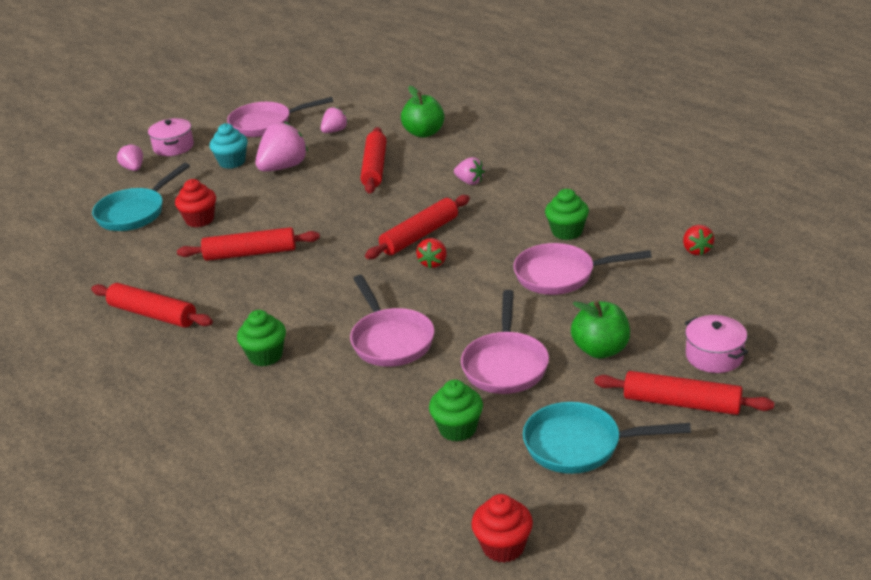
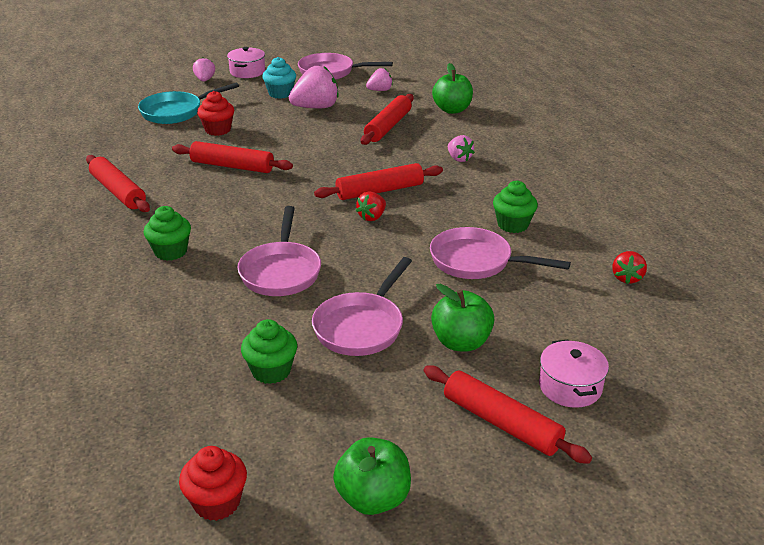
camera: 20 degrees right, 0 degrees up
(580, 445) = (369, 428): turquoise pan -> none
(626, 496) = (373, 498): none -> green apple

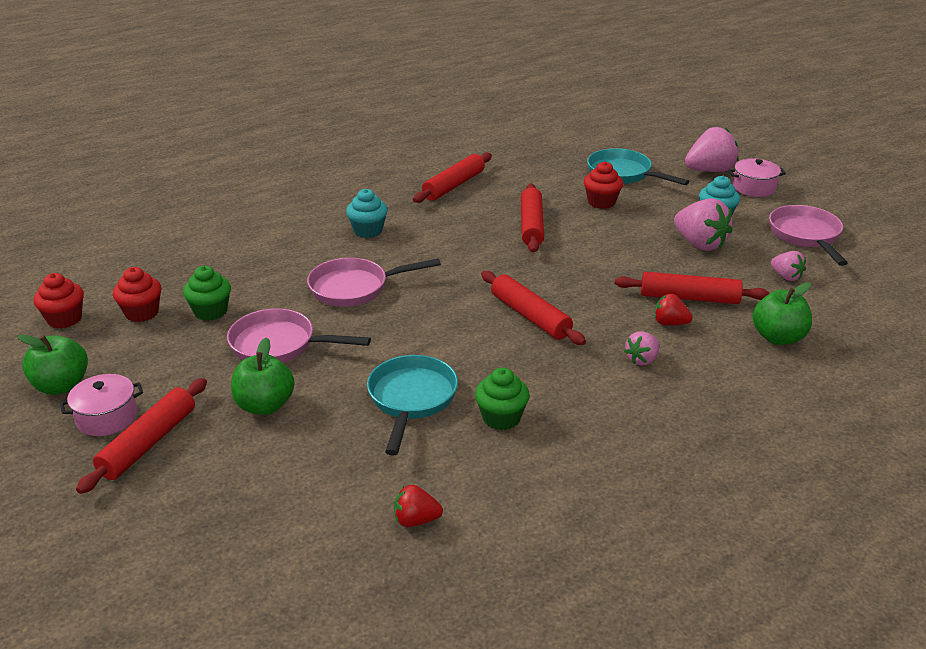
camera: 75 degrees right, 0 degrees up
(171, 251) = (368, 231): green cupcake -> turquoise cupcake
(205, 80) = (709, 171): pink strawberry -> pink strawberry, size x1.80
(242, 428) = (142, 313): none -> red cupcake
(372, 217) = (473, 320): red strawberry -> red strawberry (670, 323)
(477, 262) = (411, 400): pink pan -> turquoise pan
(570, 387) = (203, 484): pink pot -> pink pot (107, 417)

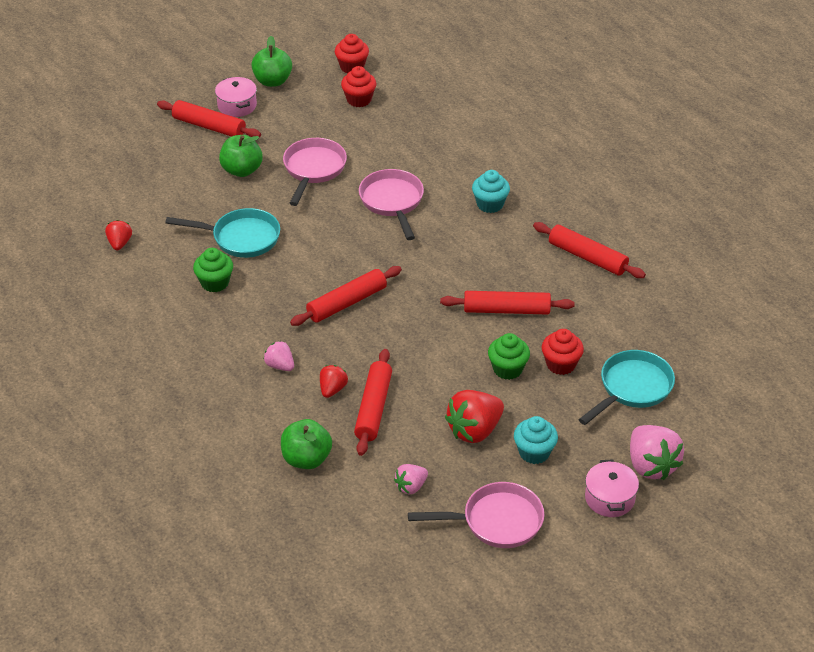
camera: 90 degrees right, 10 degrees up
(211, 311) = (359, 132): green cupcake -> green cupcake (507, 369)
(699, 244) = (474, 430): pink strawberry -> red strawberry

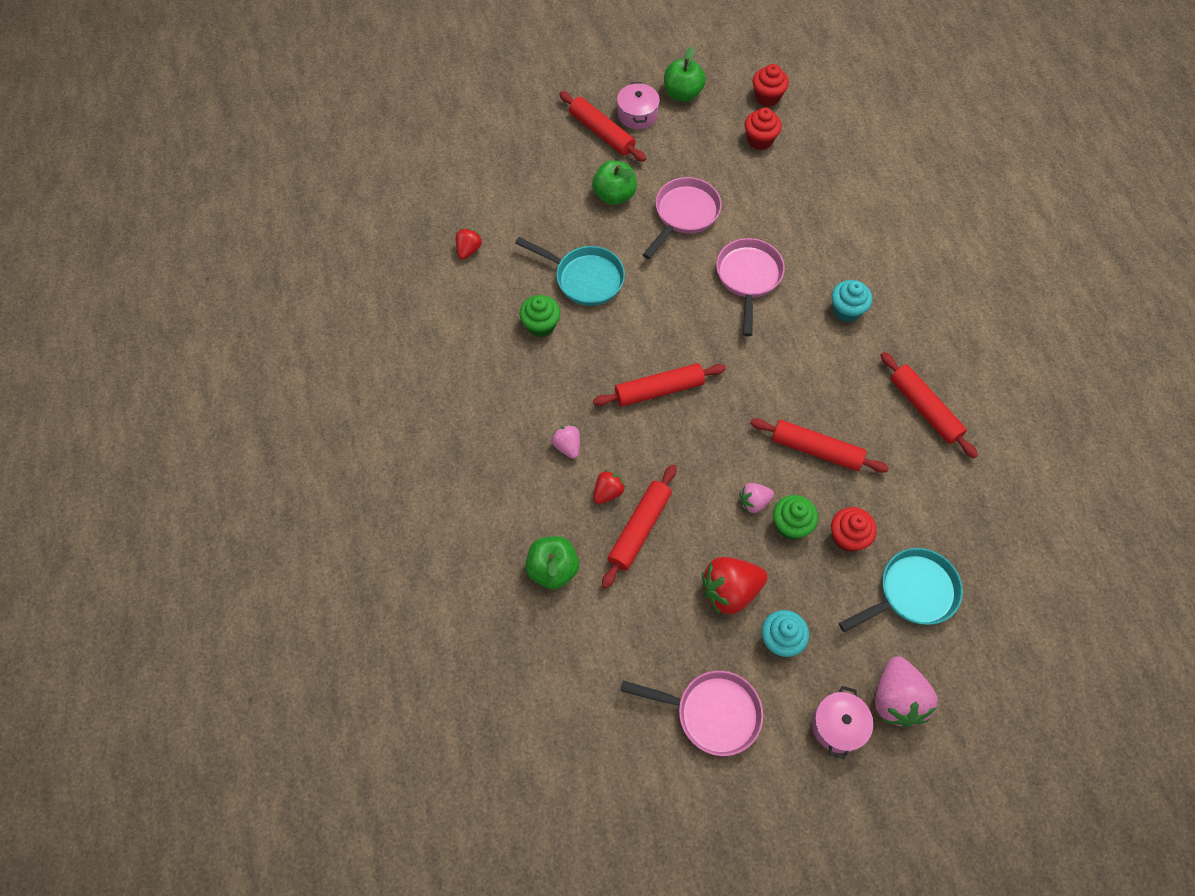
camera: 20 degrees right, 20 degrees up
(411, 486) = (642, 639): pink strawberry -> pink strawberry (754, 502)

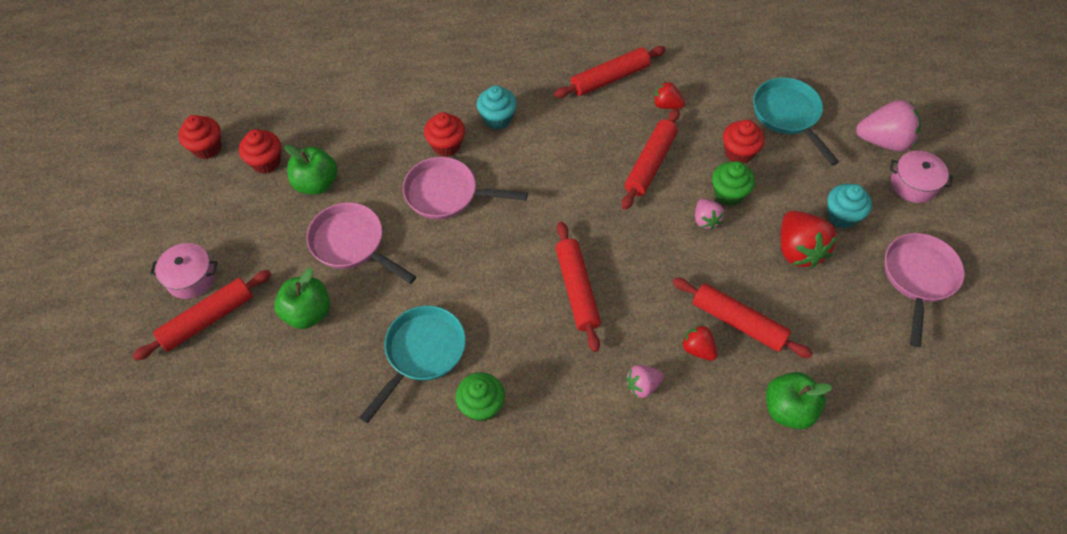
camera: 85 degrees left, 5 degrees down
(468, 250) = (356, 489): red strawberry -> red strawberry (666, 105)
(682, 93) = (174, 228): green apple -> green apple (316, 183)
(804, 271) = (446, 145): none -> red cupcake

